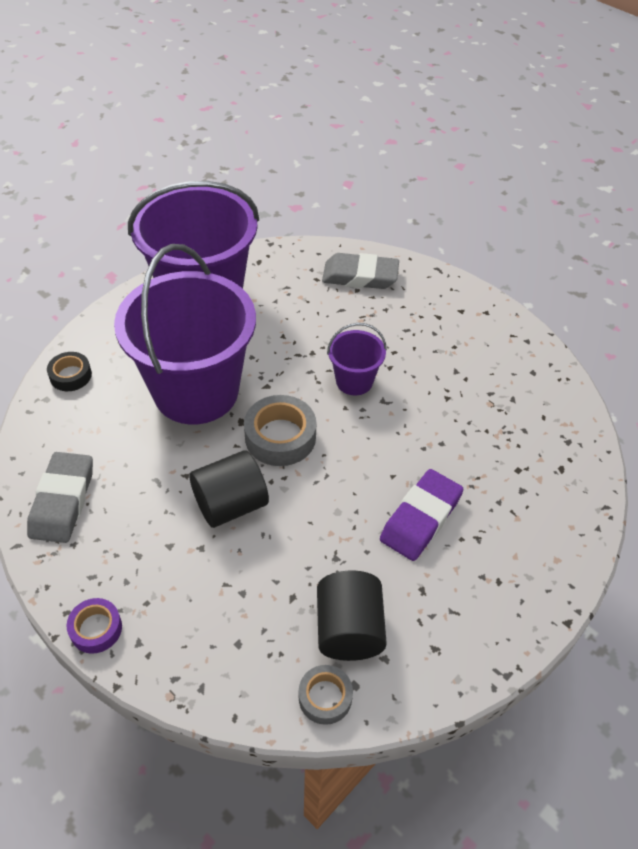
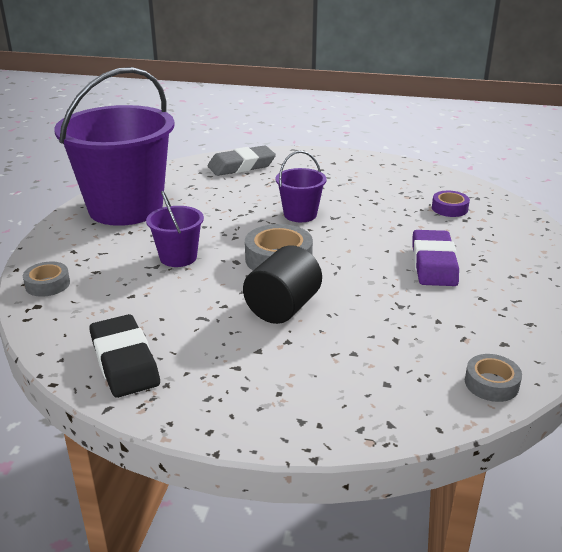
camera: 30 degrees left, 20 degrees down
(62, 501) = (124, 361): grey eraser -> black eraser
(70, 375) = (47, 284): black tape -> grey tape
(96, 629) = (251, 429): purple tape -> purple tape (449, 208)
(196, 391) = (178, 257): purple bucket -> purple bucket, size x0.44
(349, 629) = (459, 339): black cylinder -> none

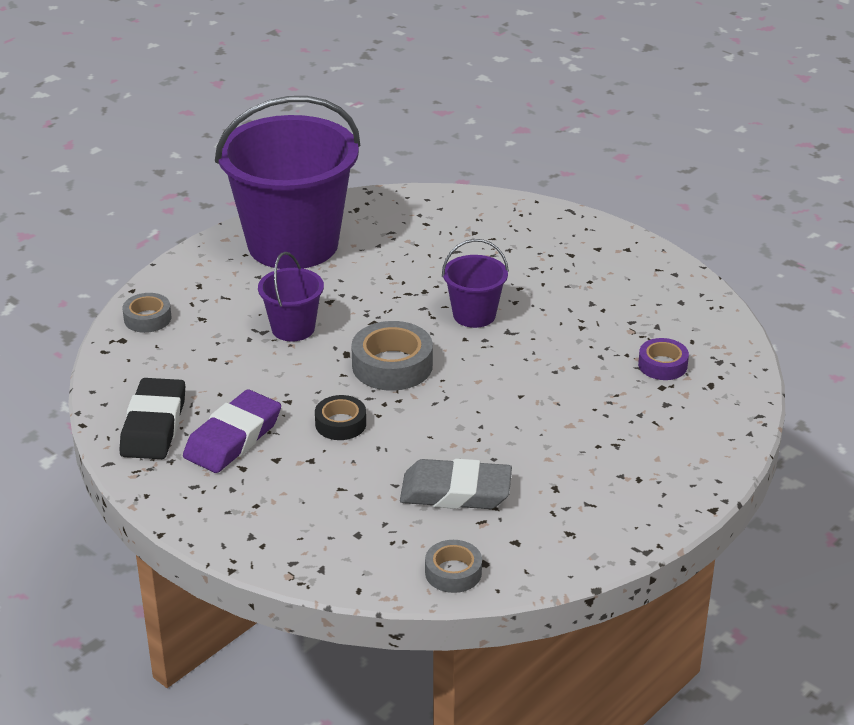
camera: 30 degrees right, 5 degrees up
(241, 166) = (477, 219): grey eraser -> grey eraser (456, 492)
(282, 308) = (340, 424): black cylinder -> black tape
(433, 263) = (552, 430): purple eraser -> purple eraser (233, 438)

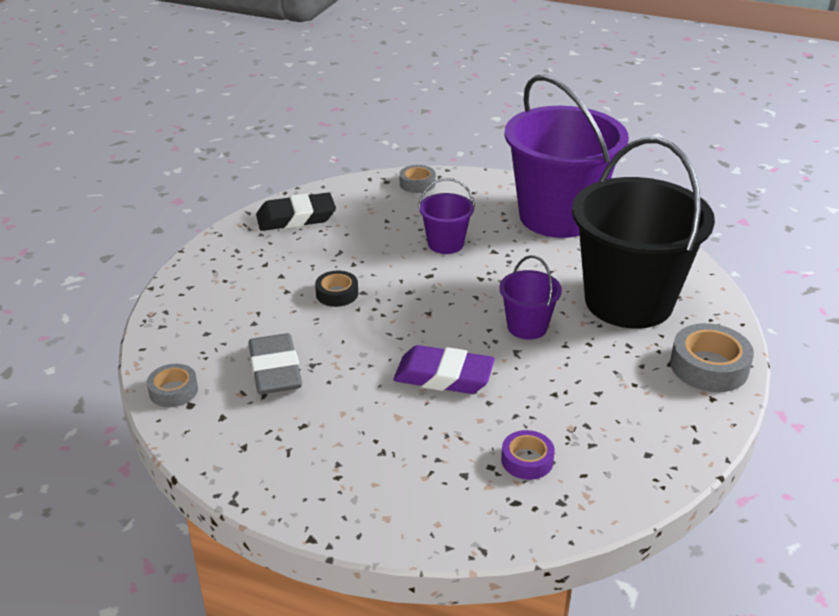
camera: 70 degrees right, 0 degrees up
(233, 438) = (297, 252): purple eraser -> purple eraser (443, 376)
(392, 365) = (426, 300): grey tape -> grey tape (709, 366)
(469, 247) = (628, 301): none -> black bucket

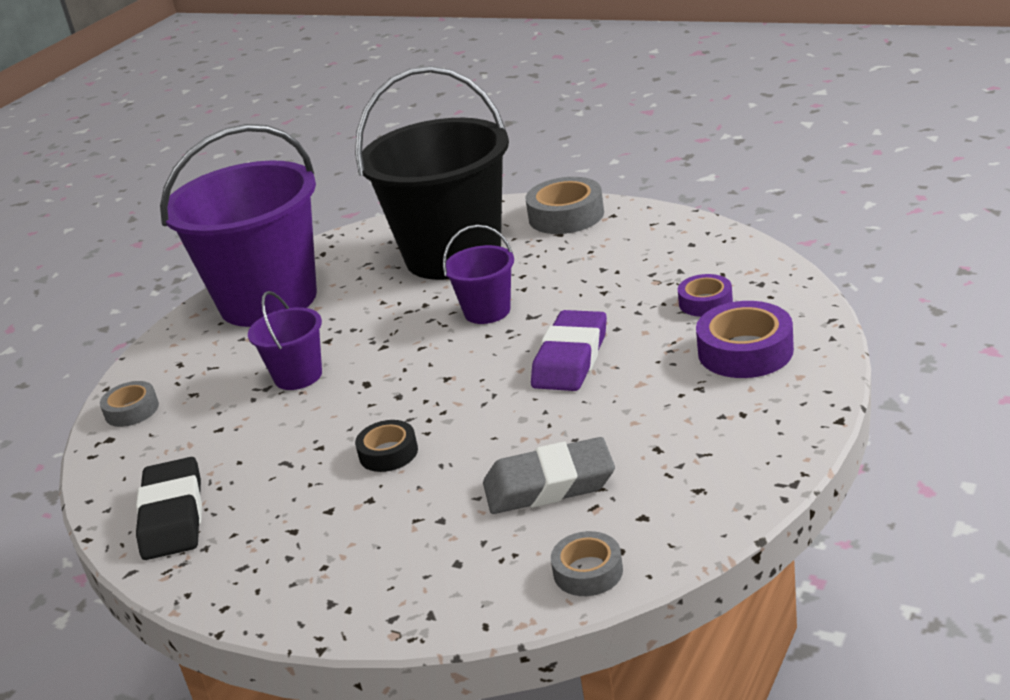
camera: 80 degrees left, 5 degrees down
(435, 483) = (745, 351): none -> purple tape

